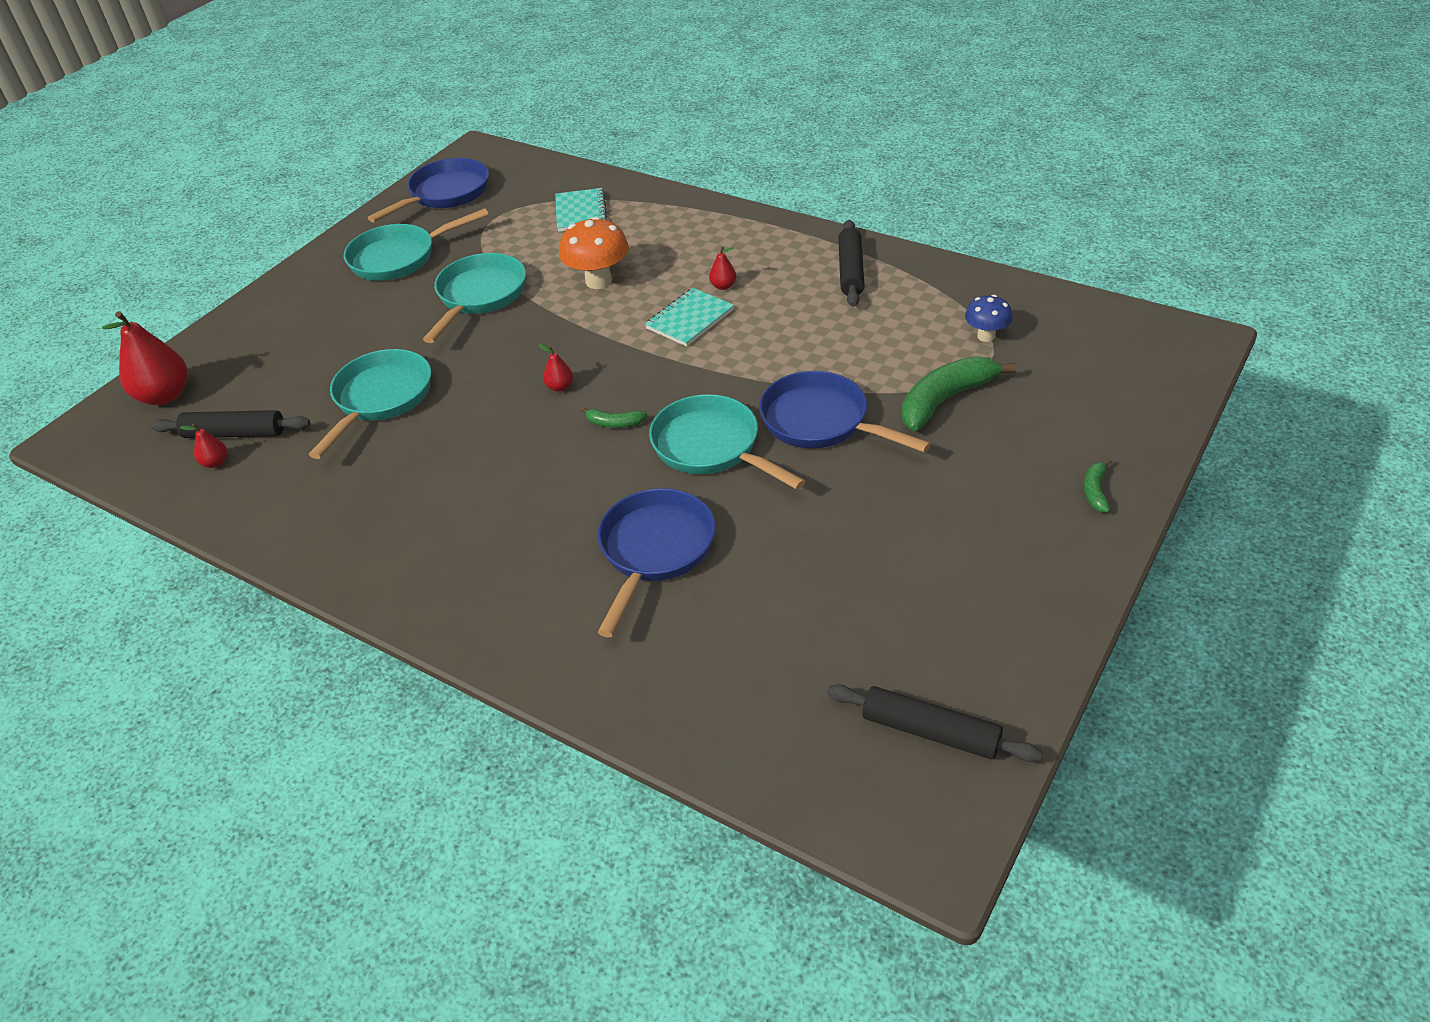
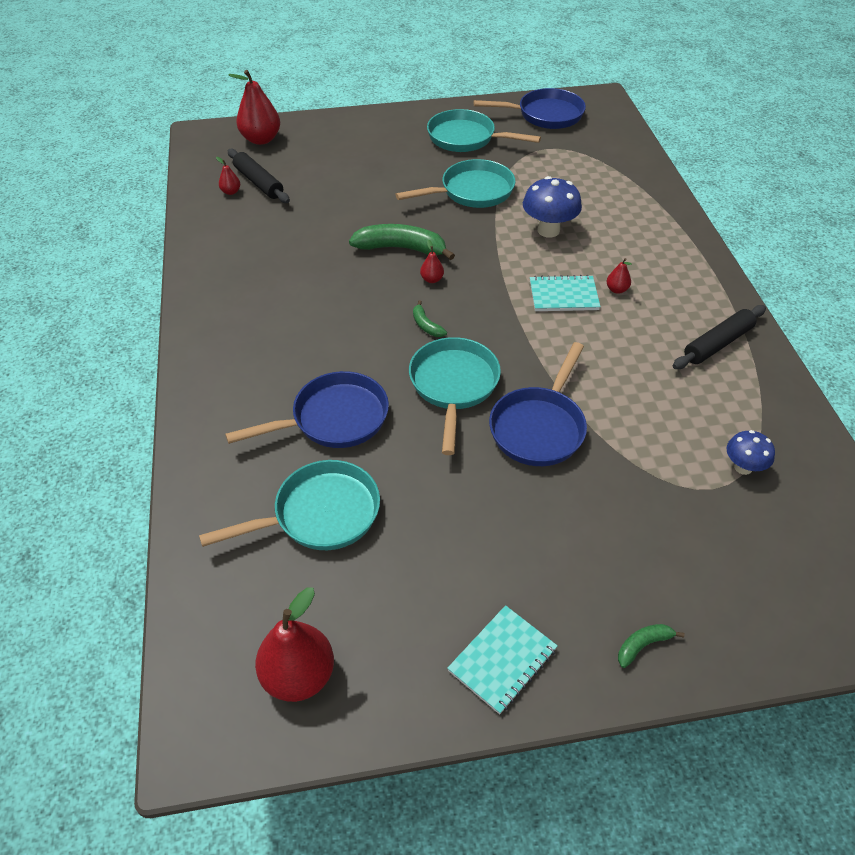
camera: 45 degrees right, 5 degrees up
(380, 399) = (341, 215): turquoise pan -> turquoise pan (320, 514)
(581, 212) = (604, 178): turquoise notebook -> turquoise notebook (502, 660)
(598, 281) = (548, 230): orange mushroom -> blue mushroom
(821, 421) = (539, 427): blue pan -> blue pan turned 150 degrees counterclockwise
(930, 732) = (299, 675): black rolling pin -> red pear
(945, 400) = (641, 485): green banana -> green banana (401, 248)

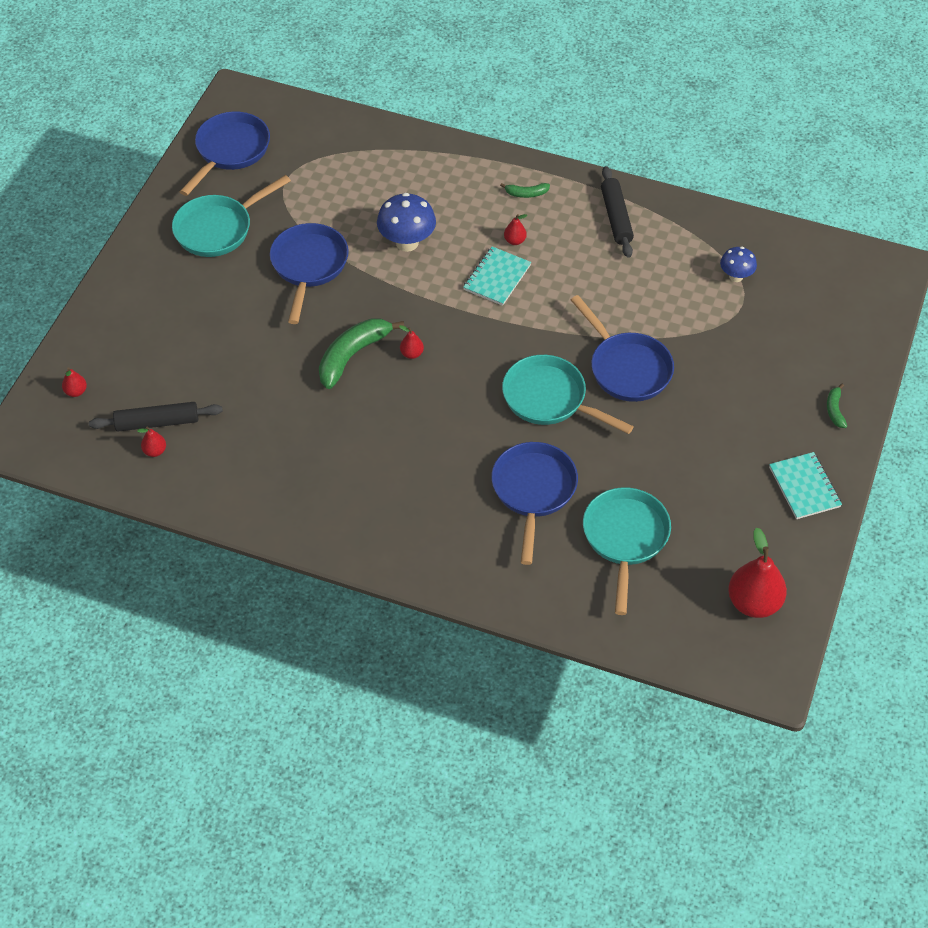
camera: 60 degrees left, 5 degrees up
(261, 139) = (76, 392): red pear -> red pear, size x0.46
(426, 325) = (467, 384): green banana -> green banana (526, 193)
(472, 192) = (309, 266): turquoise pan -> blue pan

